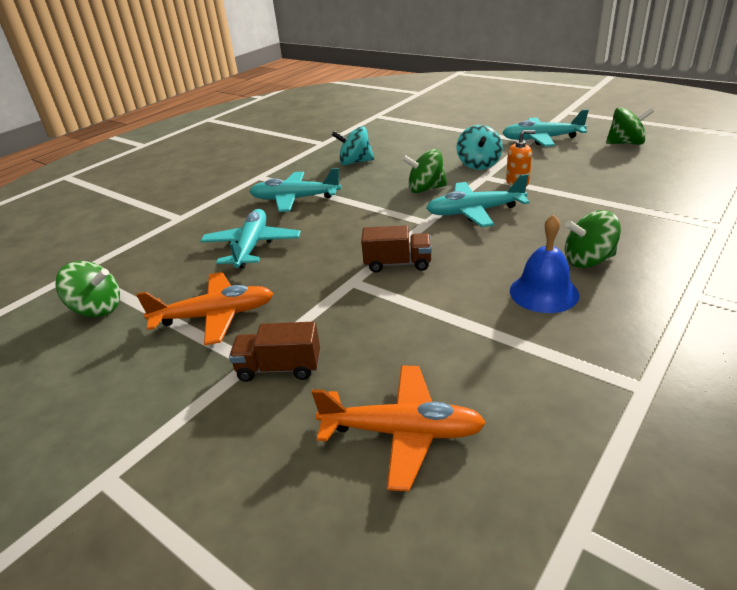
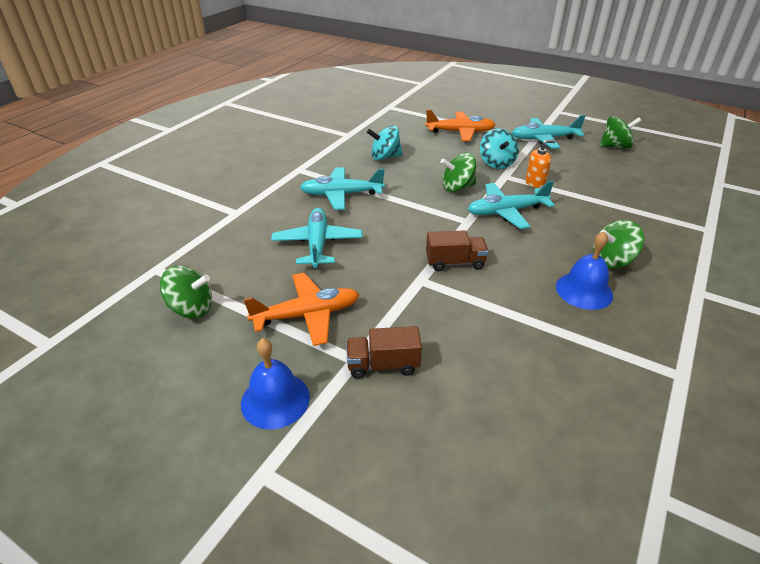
camera: 10 degrees left, 5 degrees up
(148, 401) = (275, 400): none -> blue bell
(403, 432) = (505, 420): orange plane -> orange plane (460, 132)

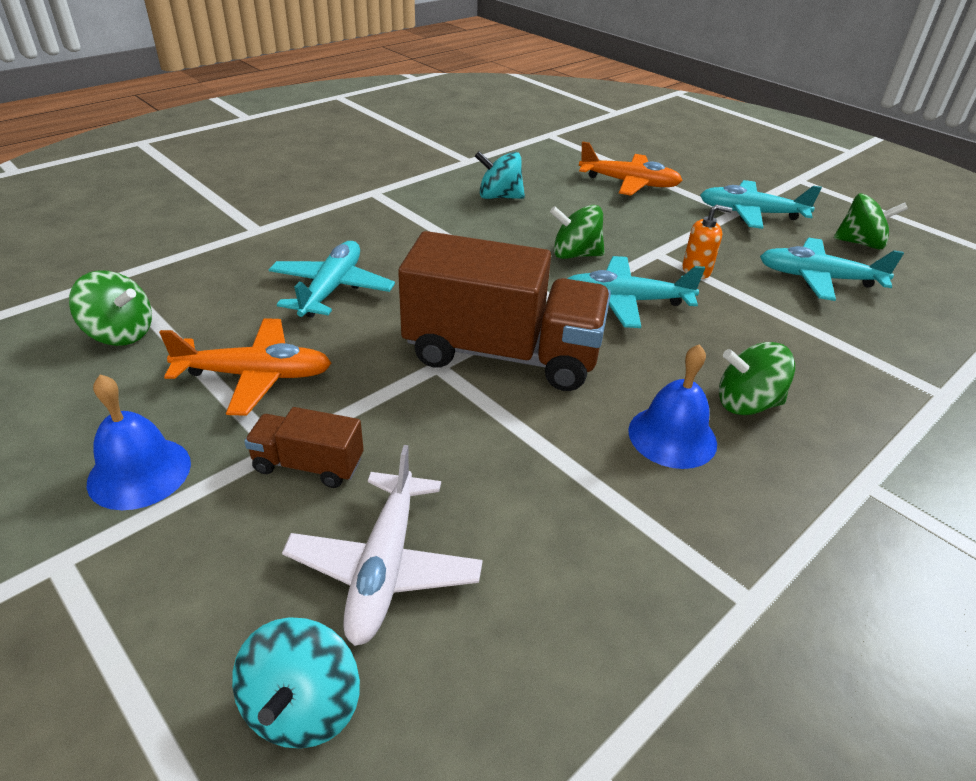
camera: 15 degrees right, 0 degrees up
(341, 194) = (406, 233): turquoise plane -> turquoise plane (818, 278)
(455, 263) = (502, 354): brown truck -> brown truck, size x2.19
(472, 415) = (384, 567): none -> white plane
(496, 163) = (655, 233): turquoise spinning top -> turquoise spinning top (302, 706)

